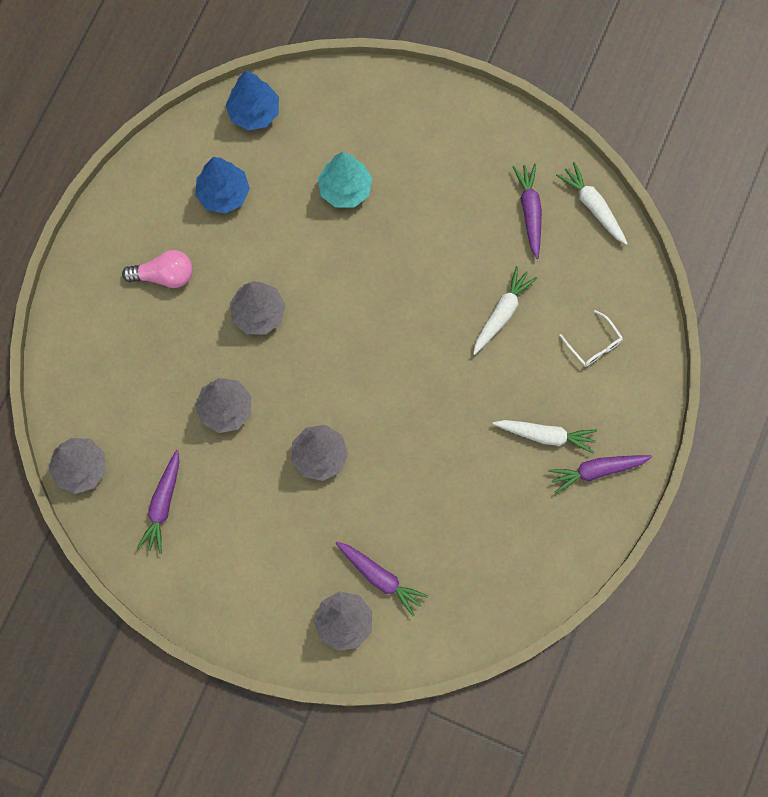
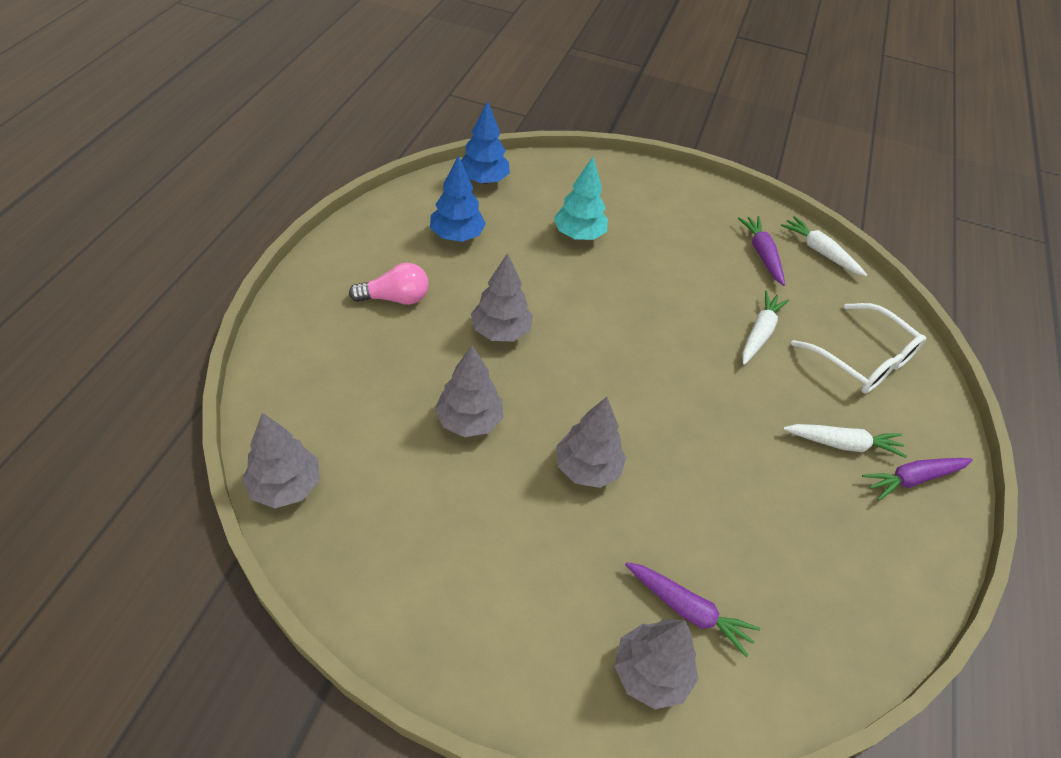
camera: 10 degrees left, 25 degrees down
(163, 504) = (392, 526): purple carrot -> none
(594, 345) = (863, 360): white glasses -> white glasses, size x1.90

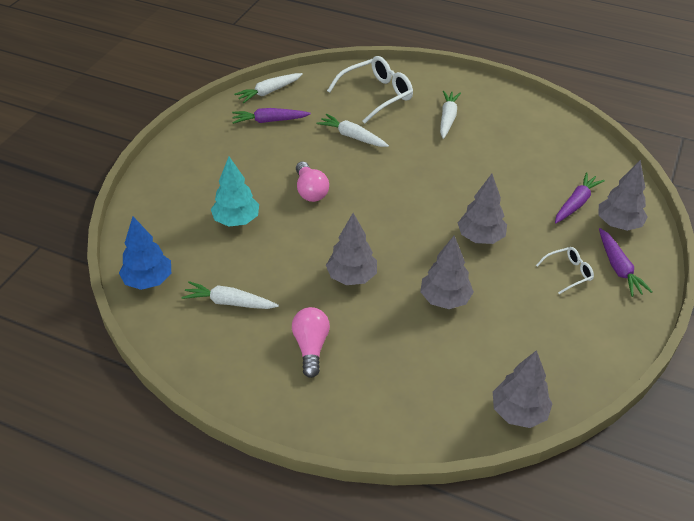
camera: 80 degrees left, 5 degrees down
(457, 236) = (229, 302): blue tree -> white carrot
(529, 577) = (568, 273): none -> white glasses
(642, 293) = (310, 191): none -> pink light bulb
(913, 479) = (471, 97): purple carrot -> purple carrot (618, 268)

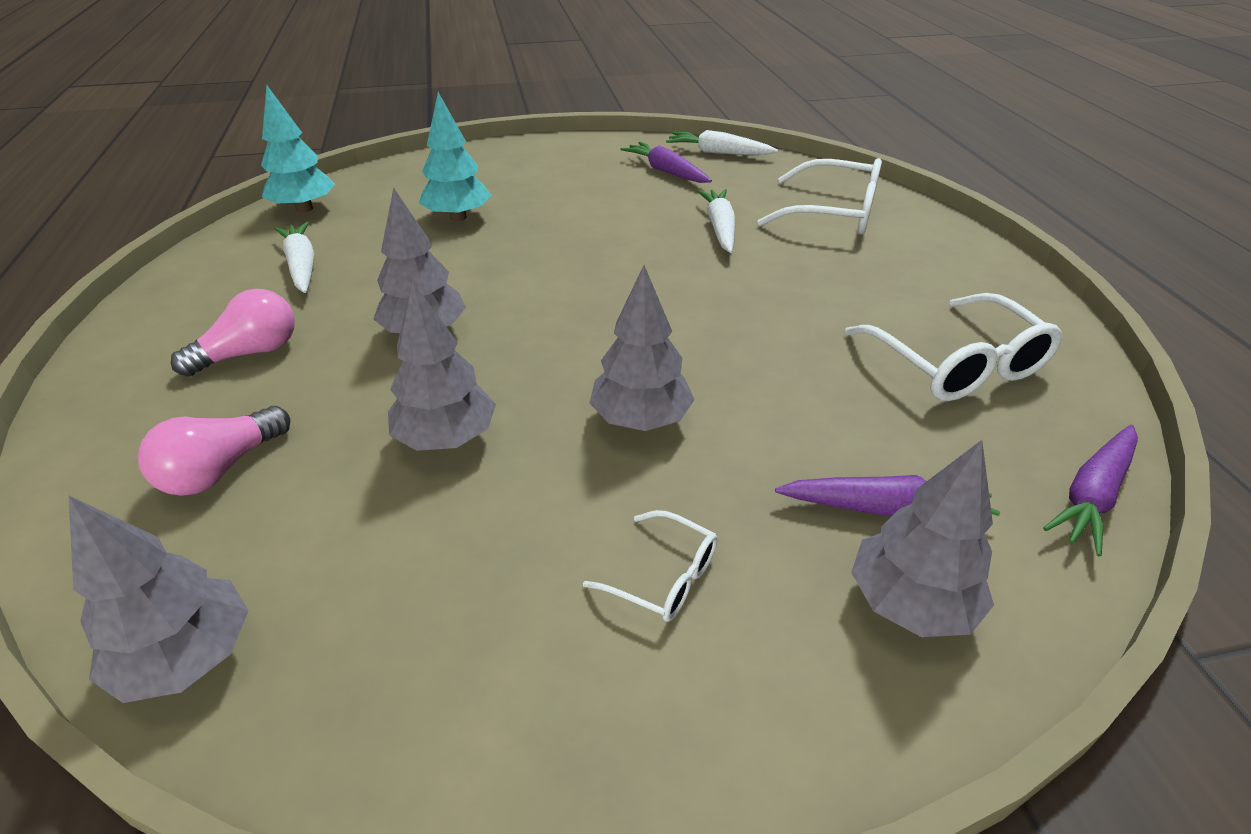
camera: 55 degrees right, 5 degrees down
(148, 280) = (304, 208): blue tree -> turquoise tree
(310, 191) = (570, 240): pink light bulb -> pink light bulb (221, 469)
(447, 118) = (882, 282): white carrot -> none
(519, 137) = (957, 364): none -> white glasses
(618, 268) = (767, 663): purple carrot -> purple carrot (1092, 495)

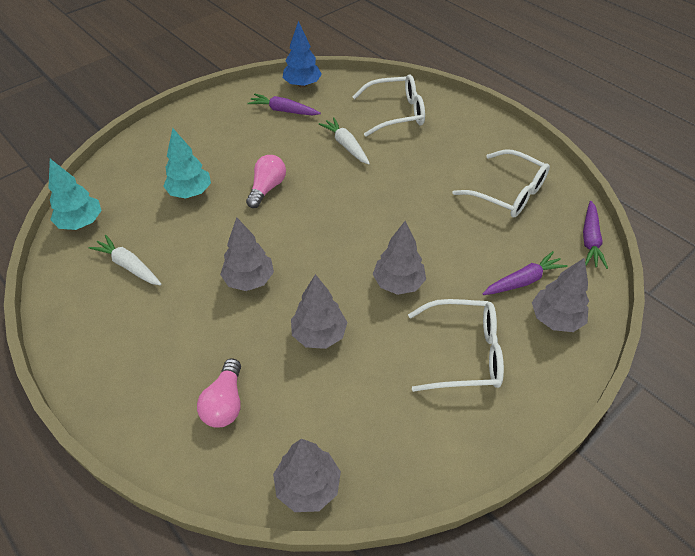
camera: 30 degrees left, 10 degrees up
(250, 353) = (164, 335): pink light bulb -> pink light bulb (267, 188)
(664, 577) = (464, 353): white glasses -> white glasses, size x1.90
(718, 153) = (302, 85): white carrot -> blue tree

